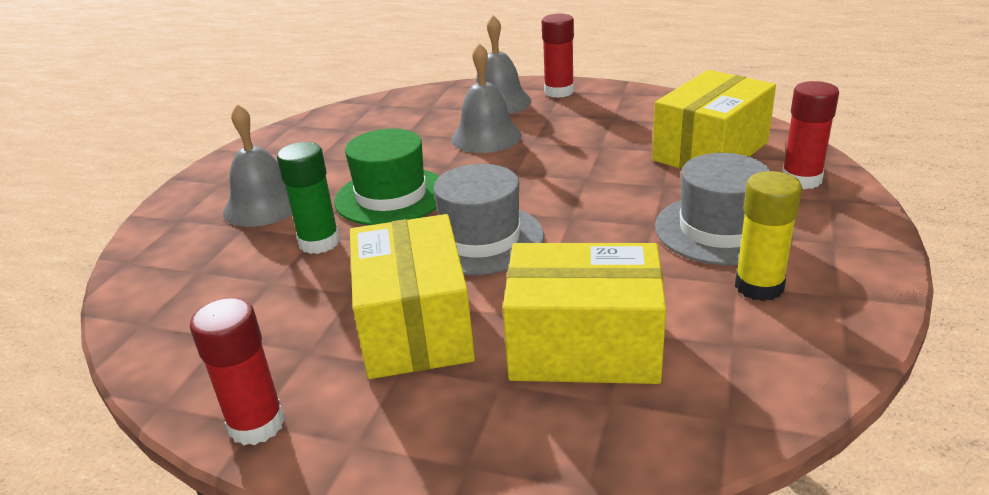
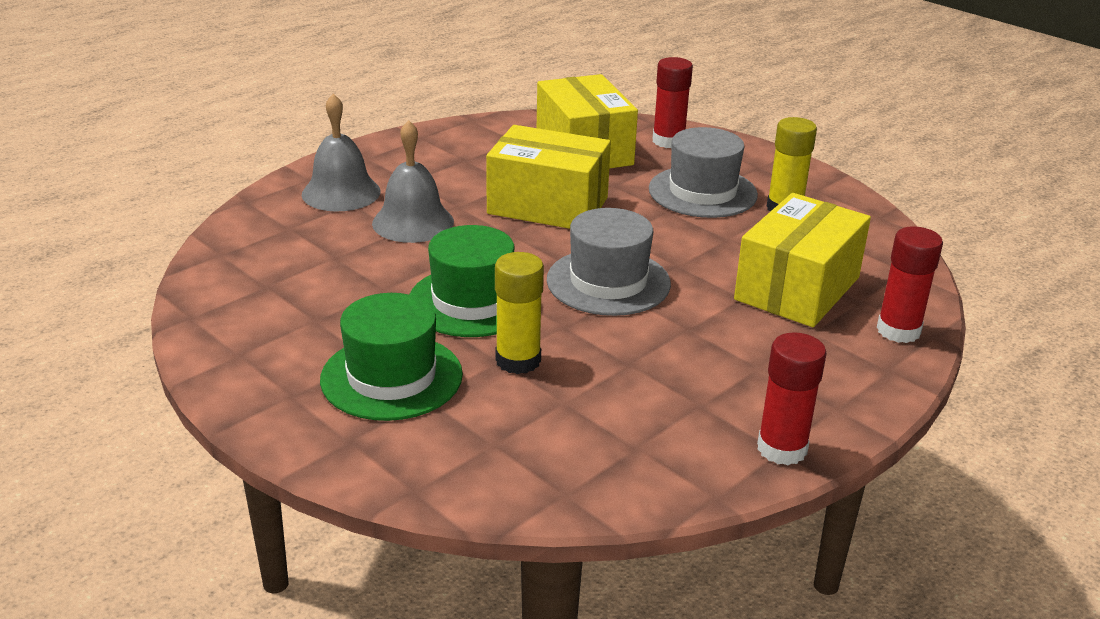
camera: 65 degrees left, 0 degrees up
(263, 205) = (391, 377): grey bell -> green hat
(319, 242) = (518, 360): green glue stick -> yellow glue stick
(415, 326) = (711, 346): yellow box -> yellow box (548, 206)
(559, 92) = (367, 160): red glue stick -> red glue stick (898, 330)

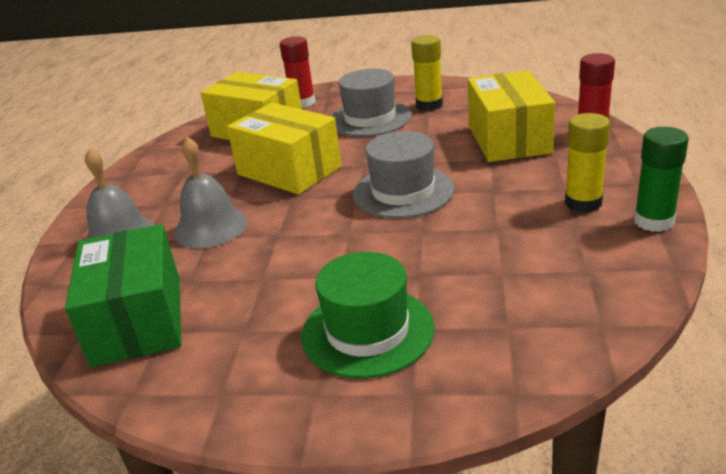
camera: 35 degrees left, 0 degrees up
(263, 267) = (138, 320): none -> green box
(472, 301) = (338, 251): green hat -> none
(518, 360) = (431, 267): yellow glue stick -> yellow glue stick (583, 203)
(548, 206) = (289, 171): yellow box -> yellow box turned 60 degrees clockwise
(782, 449) = (654, 221): red glue stick -> green glue stick

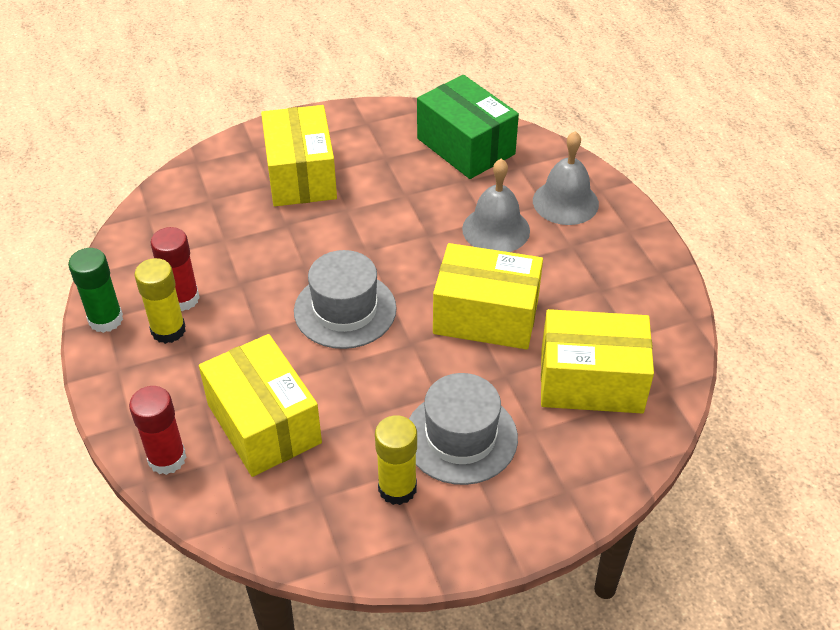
camera: 150 degrees right, 15 degrees up
(302, 103) = (587, 460): red glue stick -> red glue stick (182, 299)
(367, 331) = (301, 175): green hat -> yellow box

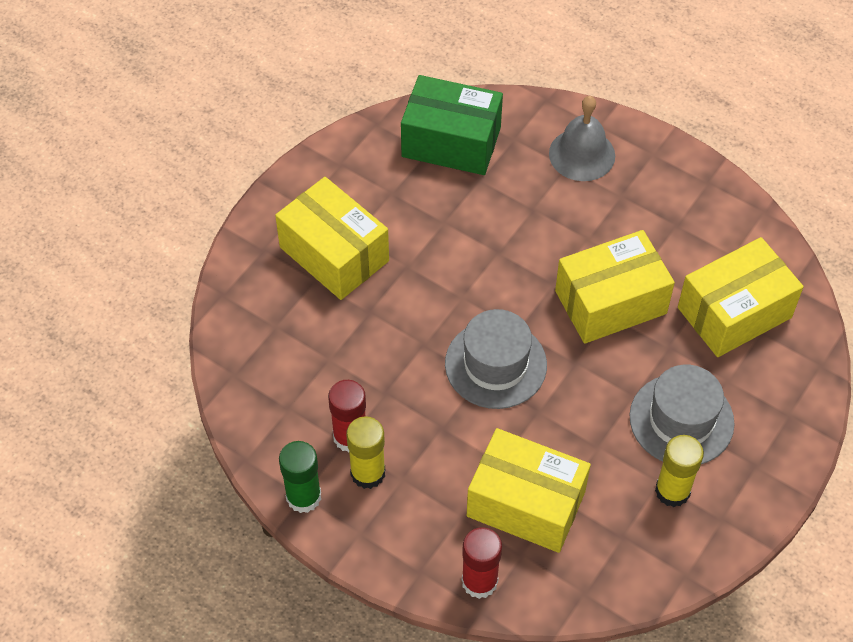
camera: 35 degrees left, 10 degrees up
(496, 229) = (549, 214): grey bell -> none

